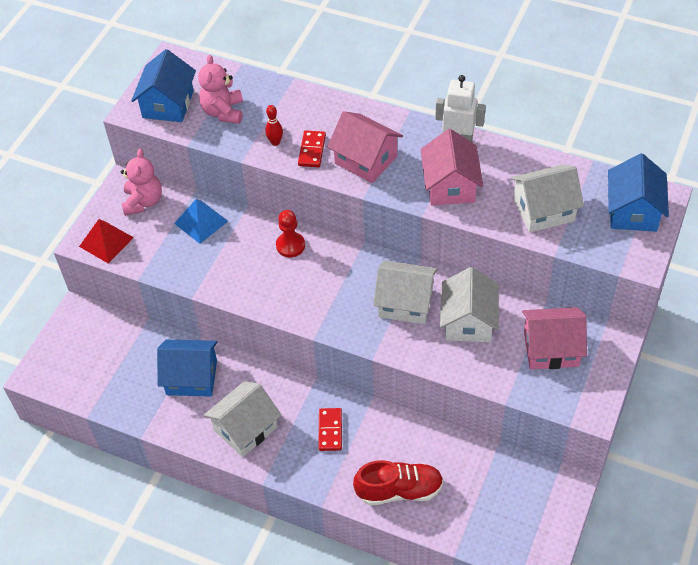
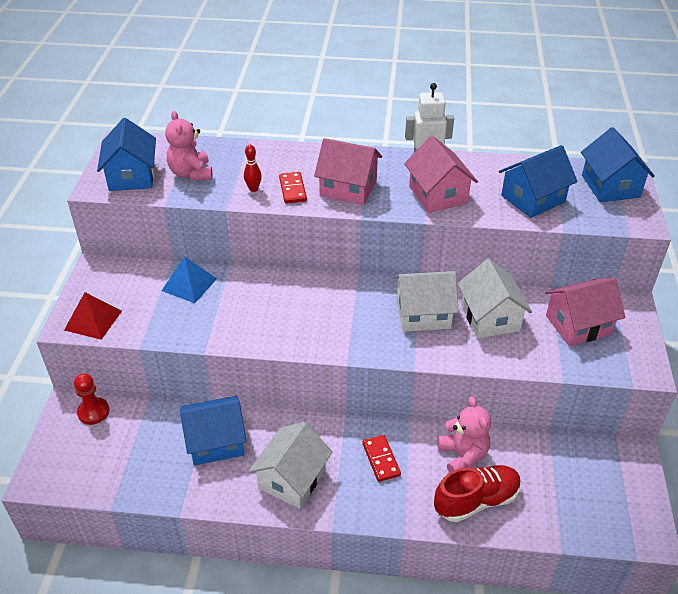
camera: 20 degrees left, 10 degrees down
(143, 202) = (122, 278): pink teddy bear -> pink teddy bear (463, 456)
(290, 245) = (288, 287): red pawn -> red pawn (93, 412)
(544, 210) = (533, 199): white house -> blue house

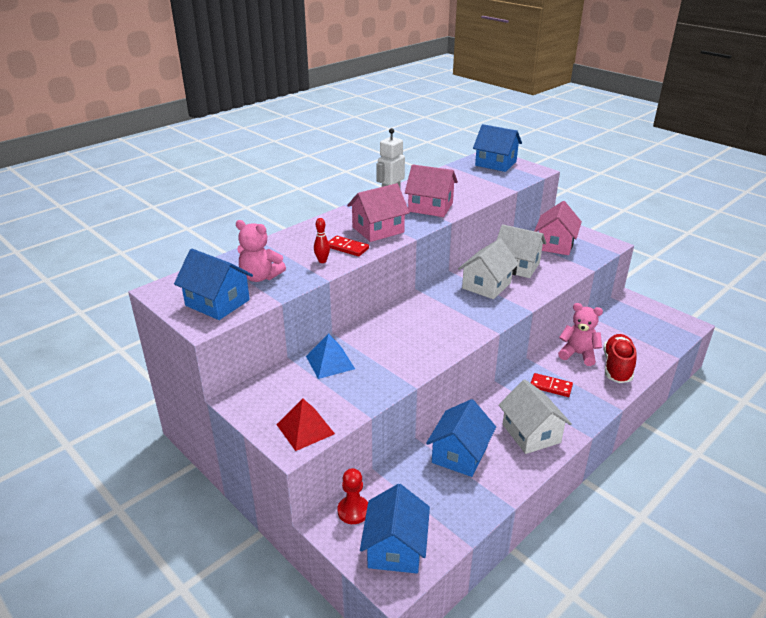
camera: 50 degrees left, 10 degrees down
(533, 199) = (476, 185): blue house -> blue house (395, 548)

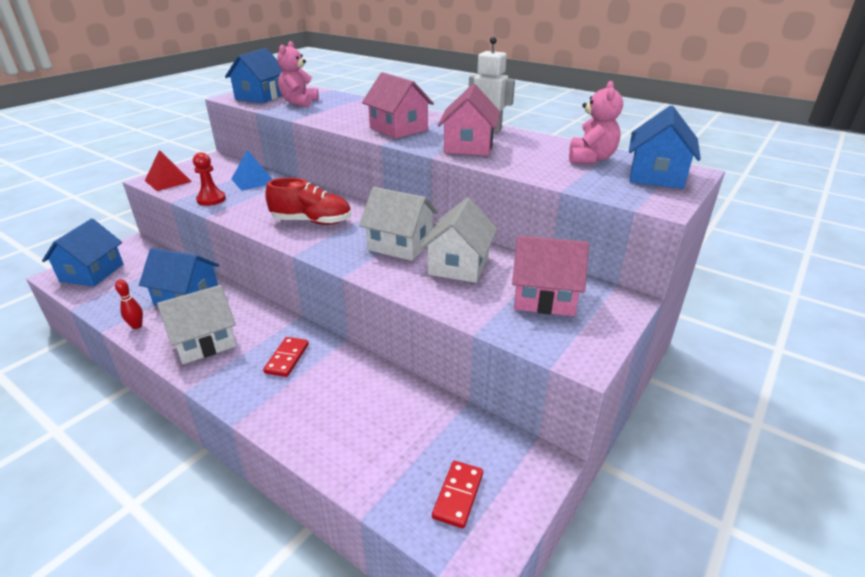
camera: 80 degrees right, 0 degrees up
(322, 261) = (328, 116): red bowling pin -> red bowling pin (137, 326)
(347, 248) = (355, 121): red domino -> red domino (458, 495)
(353, 511) = (140, 252): red pawn -> red pawn (211, 199)
(395, 548) = (92, 273): blue house -> blue house turned 75 degrees counterclockwise
(578, 354) = (359, 386): pink teddy bear -> pink teddy bear (590, 159)
(617, 367) = (329, 427): red shoe -> red shoe (312, 222)

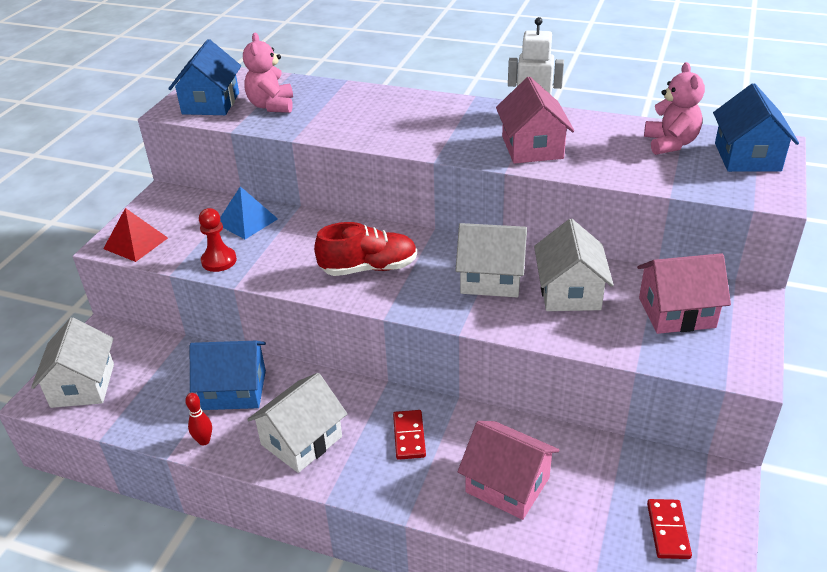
camera: 15 degrees left, 5 degrees up
(92, 273) = (83, 385): blue house -> white house
(398, 129) = (433, 133): pink house -> pink house (507, 485)

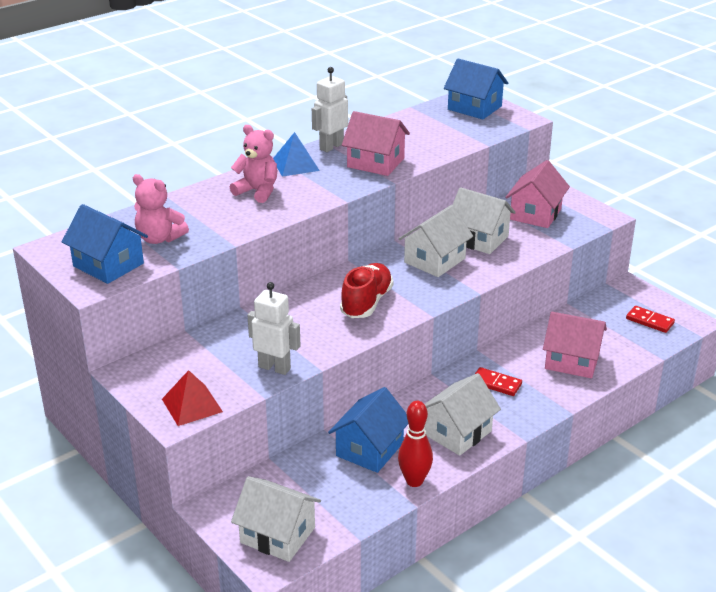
camera: 60 degrees left, 5 degrees down
(204, 441) = (414, 481): red bowling pin -> red bowling pin, size x1.68
(219, 261) = (274, 367): red pawn -> white robot
(247, 221) = (231, 338): blue pyramid -> blue pyramid (295, 165)
(301, 440) = (457, 432): white house -> white house turned 60 degrees clockwise
(507, 485) = (572, 361): pink house -> pink house turned 45 degrees clockwise
(670, 144) = (430, 121): pink teddy bear -> pink teddy bear (257, 191)

